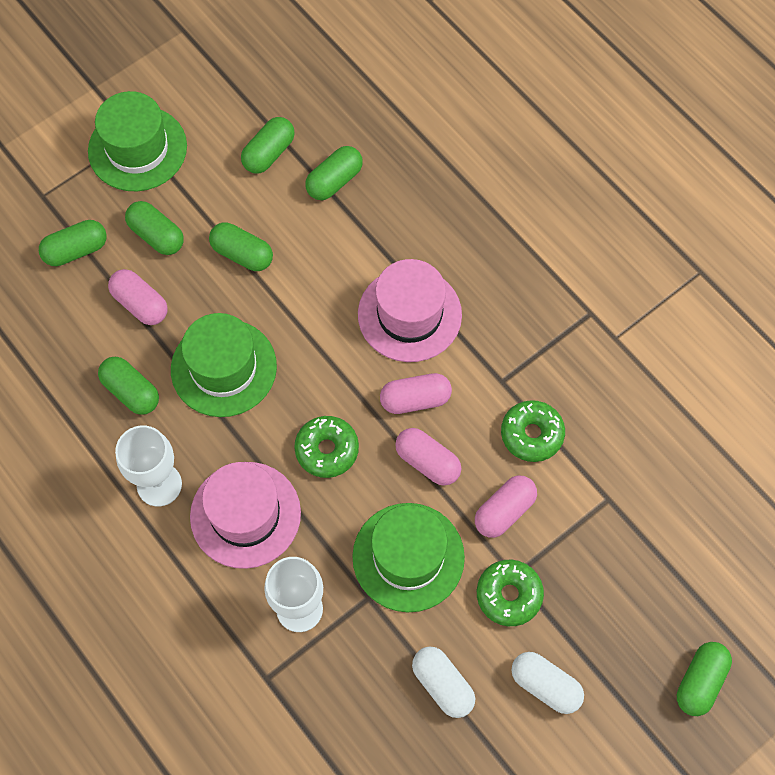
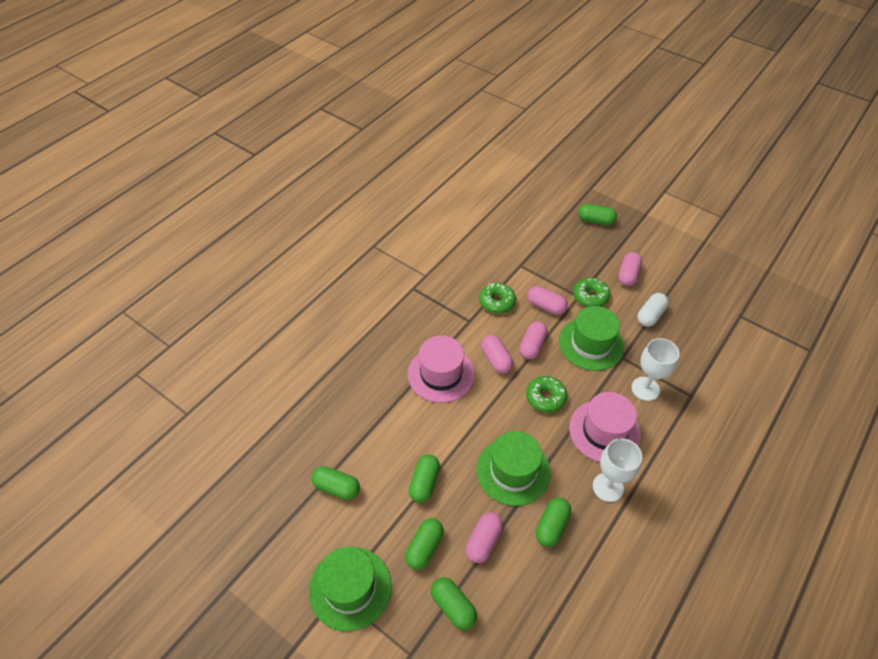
camera: 105 degrees left, 15 degrees down
(334, 181) = (352, 439): green capsule -> none
(545, 685) = (628, 275): white capsule -> pink capsule

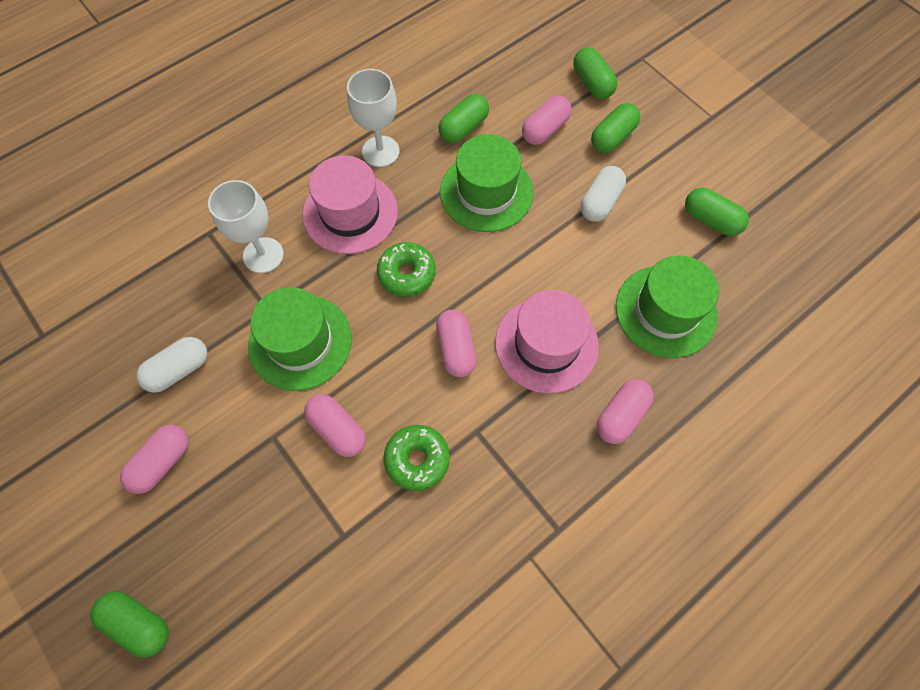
camera: 165 degrees left, 15 degrees up
(350, 588) = (698, 119): green hat -> green hat (666, 311)
(424, 483) = (600, 202): green capsule -> white capsule
(532, 346) = (391, 359): pink capsule -> pink capsule (621, 415)
(590, 297) = (254, 431): green donut -> none

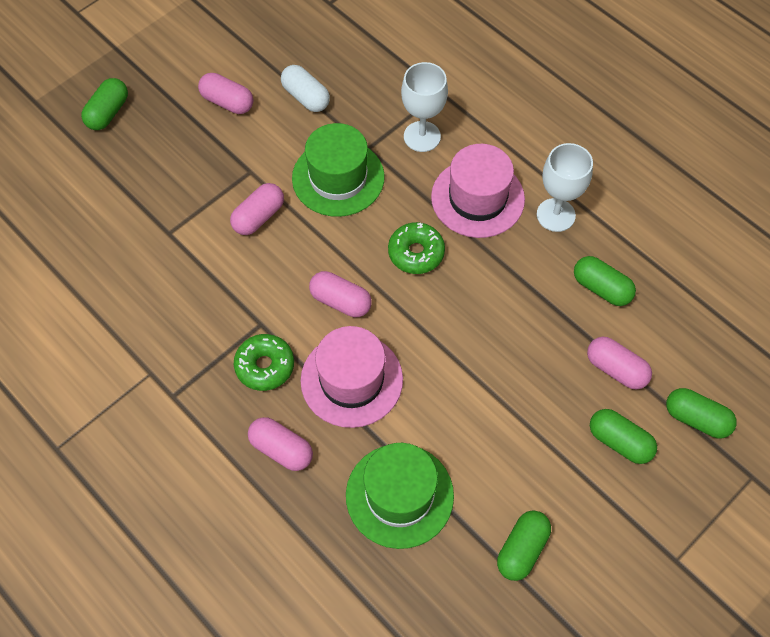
camera: 85 degrees right, 5 degrees down
(417, 459) = (234, 279): green donut -> green donut (265, 366)
(456, 349) = (340, 301): pink capsule -> pink capsule turned 45 degrees clockwise
(486, 192) = (522, 315): green hat -> none
(592, 83) = (696, 419): green capsule -> green capsule turned 60 degrees clockwise
(600, 202) = (527, 429): white capsule -> none

